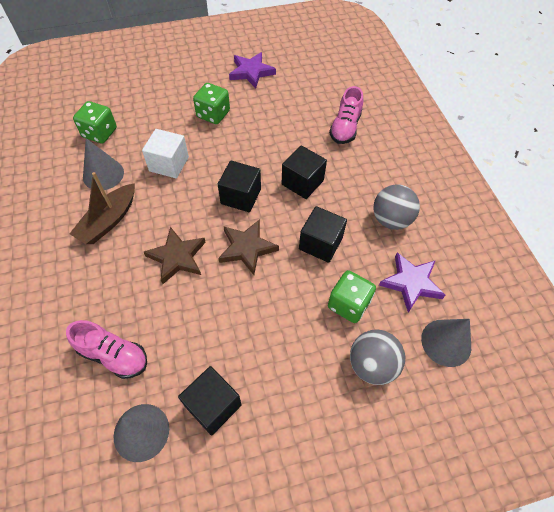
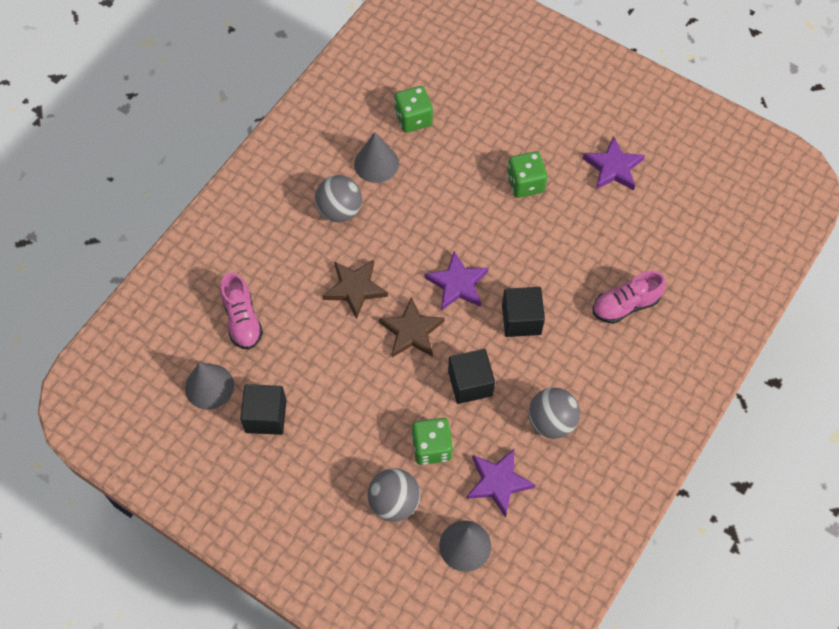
camera: 50 degrees right, 5 degrees up
(108, 221) = (339, 210): brown boat -> grey ball
(169, 164) = (435, 200): white cube -> none
(241, 196) = (457, 284): black cube -> purple star

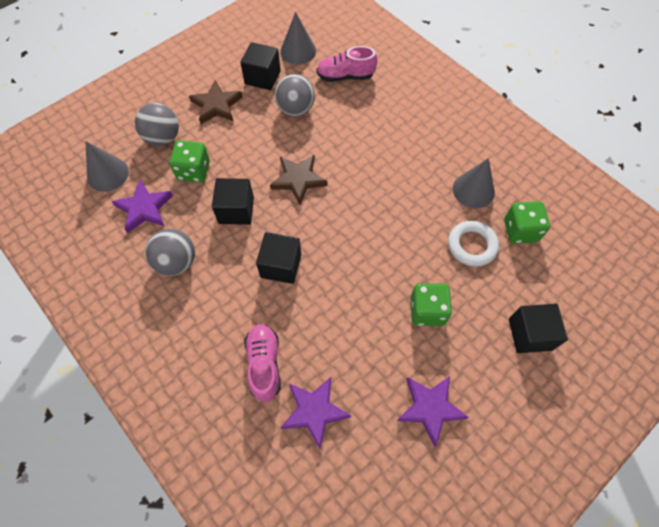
camera: 105 degrees right, 0 degrees up
(339, 210) = (429, 153): grey ball -> grey ball (295, 109)
(355, 289) = (350, 149): brown star -> brown star (216, 105)
(443, 157) = (472, 245): none -> white ring
(457, 284) = (332, 224): purple star -> purple star (314, 411)
(520, 102) = (530, 334): none -> black cube

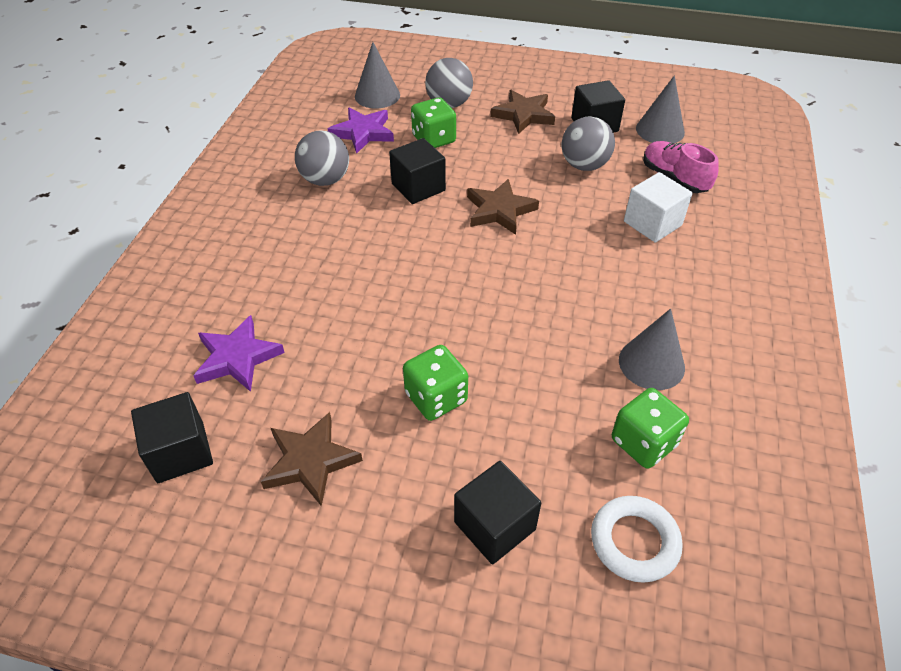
camera: 55 degrees right, 15 degrees down
(264, 364) = (263, 293): pink shoe -> none
(281, 265) = (385, 249): black cube -> black cube (180, 452)
(373, 114) = (652, 223): none -> white cube
(430, 408) = (310, 461): purple star -> brown star
(472, 245) = (568, 400): white ring -> white ring (634, 541)

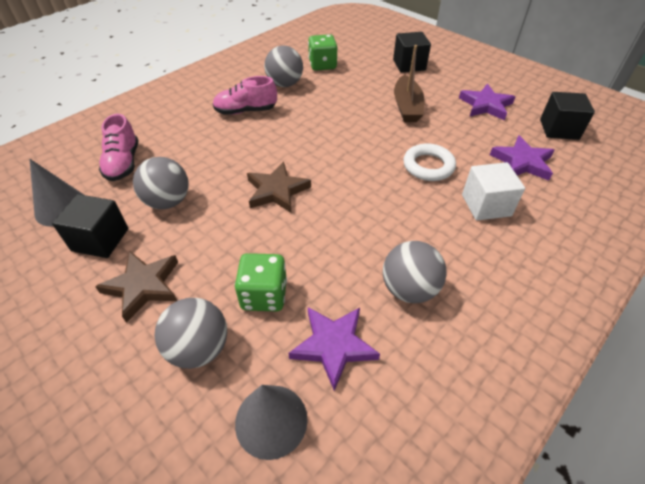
camera: 150 degrees left, 0 degrees up
(310, 461) = (486, 105): brown star -> purple star
(418, 187) = (324, 240): black cube -> none
(436, 397) = (407, 107): green dice -> brown boat
(634, 541) = (357, 47): white ring -> white ring (428, 166)
(643, 290) = (246, 111): none -> pink shoe
(651, 363) = (285, 84): grey cone -> grey ball
(652, 223) = (187, 141): white cube -> white cube (486, 205)

